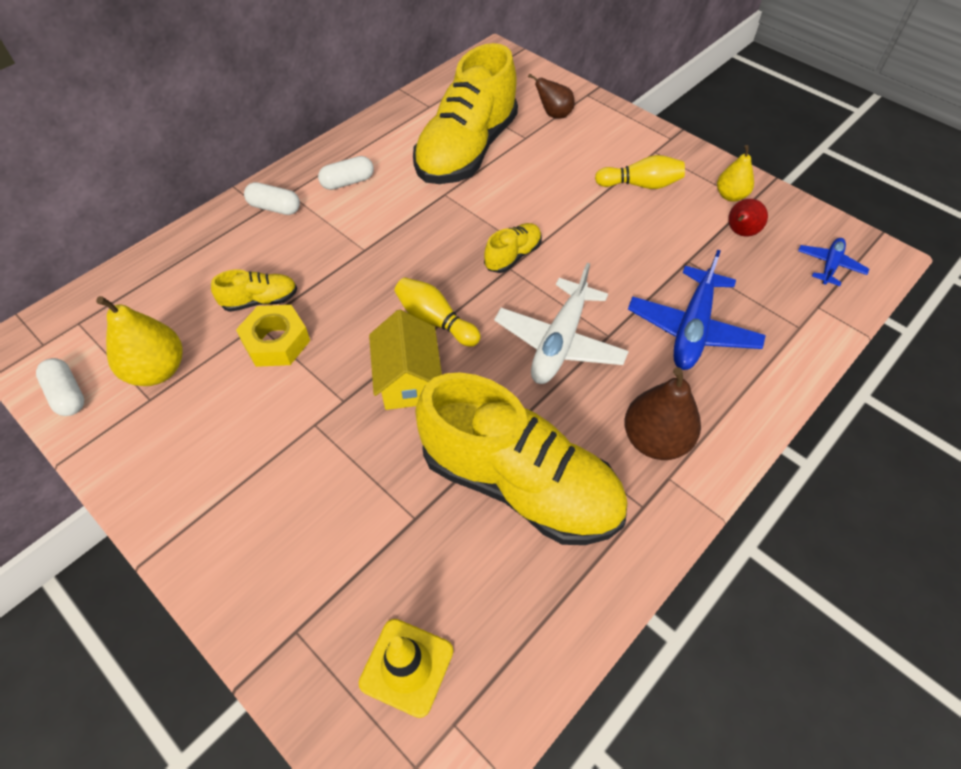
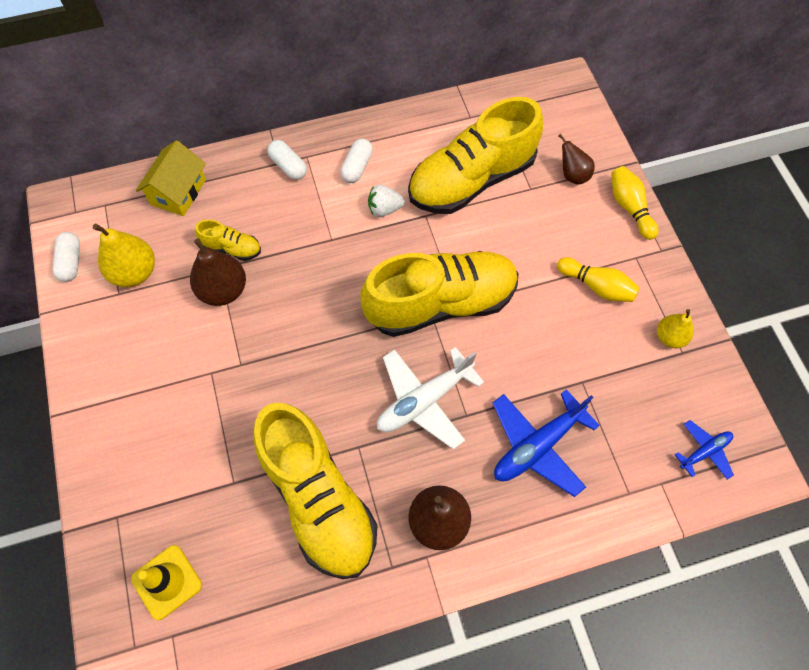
camera: 30 degrees right, 10 degrees up
(276, 341) = (223, 290): yellow nut -> brown pear
(348, 182) = (357, 167): white capsule -> white capsule turned 75 degrees counterclockwise
(400, 204) = (384, 209): none -> white strawberry
(408, 379) = (294, 372): yellow house -> yellow house (178, 192)
(435, 320) = (344, 331): yellow bowling pin -> yellow bowling pin (629, 207)
(513, 256) = (441, 303): yellow shoe -> yellow shoe, size x2.35
(740, 233) = (649, 378): red pear -> none

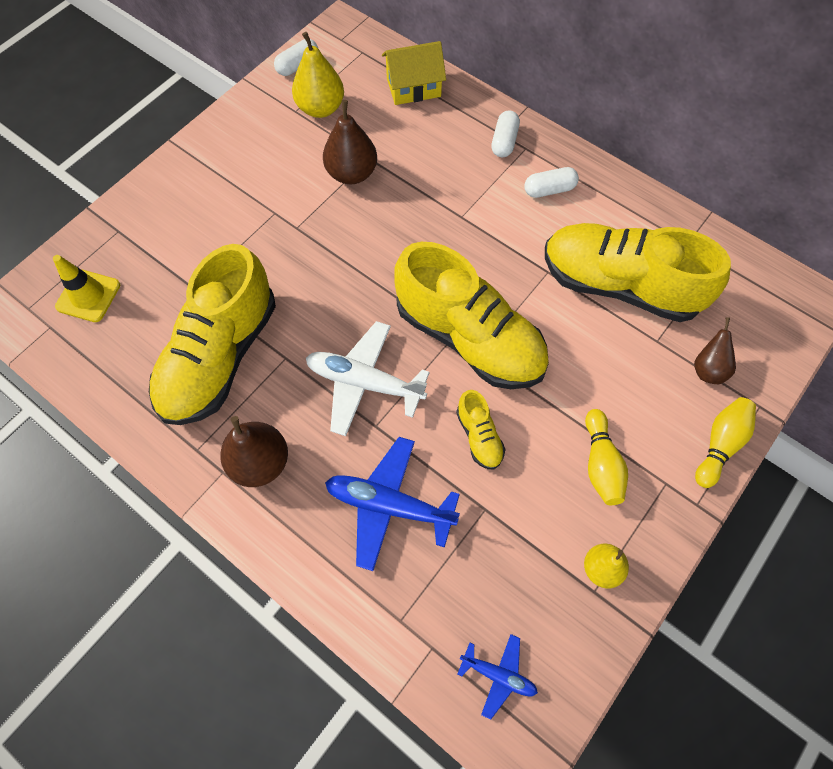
camera: 55 degrees right, 0 degrees up
(232, 248) = (393, 154): yellow shoe -> yellow shoe (479, 436)
(384, 209) = (526, 236): white strawberry -> none

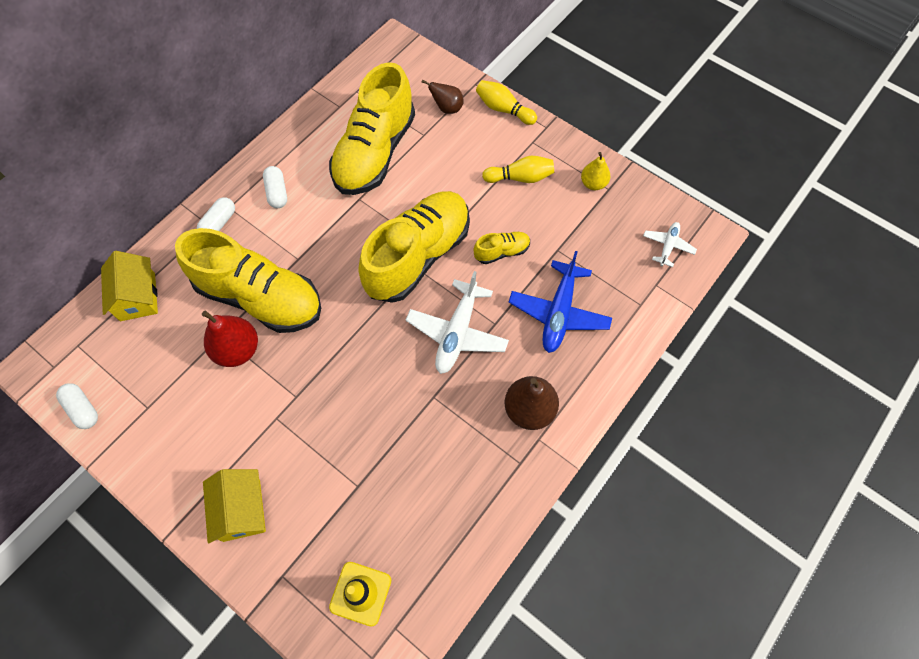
camera: 90 degrees left, 0 degrees up
(185, 193) = (241, 510): none -> yellow house
(220, 356) = (431, 453): yellow shoe -> yellow shoe (260, 297)
(321, 108) = (148, 382): yellow pear -> none
(352, 173) = (237, 350): brown pear -> red pear
(498, 675) = (667, 246): blue plane -> white plane
(504, 141) = (219, 223): white capsule -> white capsule turned 75 degrees counterclockwise

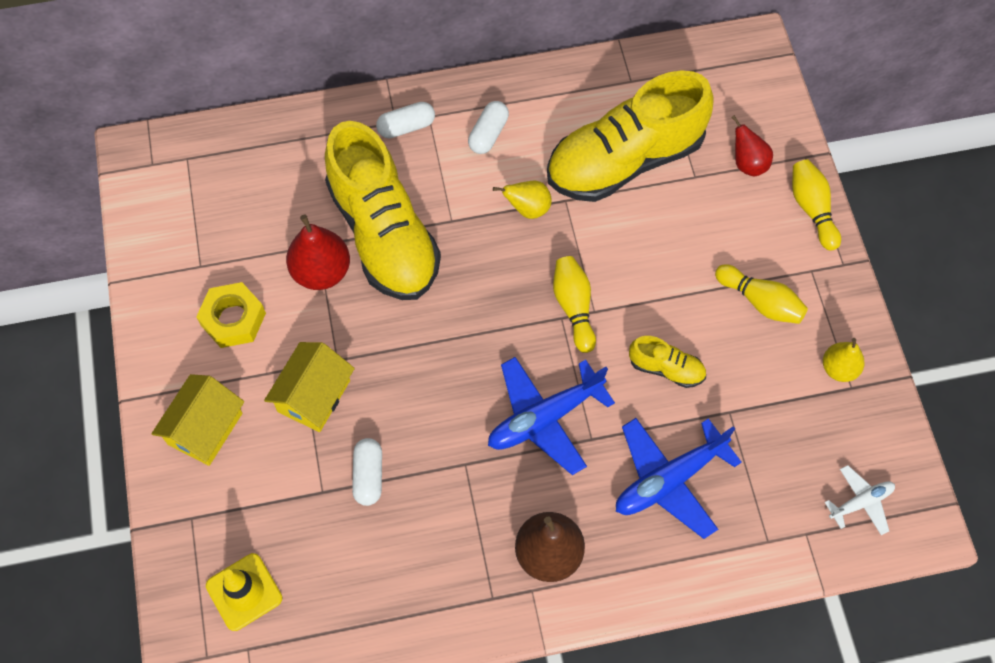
camera: 40 degrees right, 0 degrees up
(82, 409) = (146, 224): white capsule -> white capsule (368, 475)
(137, 297) = (274, 149): yellow house -> yellow house (314, 396)
(201, 424) = (233, 319): none -> yellow nut
(340, 219) = (527, 208): none -> yellow pear
(418, 256) = (574, 307): yellow shoe -> yellow bowling pin
(447, 108) = (748, 163): brown pear -> red pear
(457, 333) = (545, 418): white plane -> blue plane

